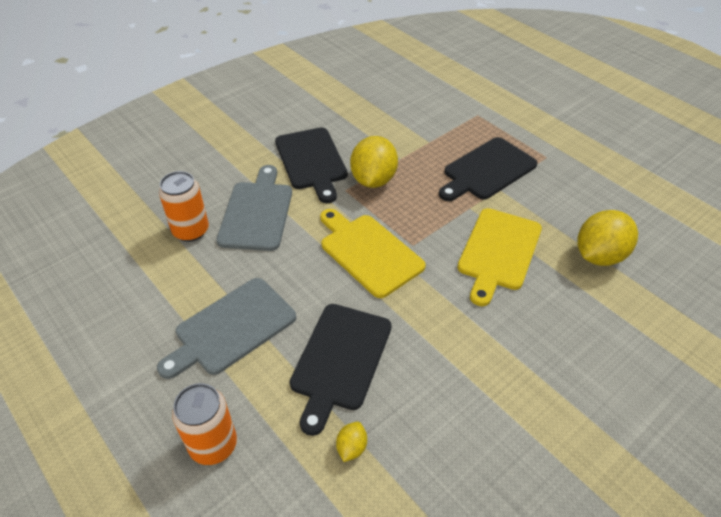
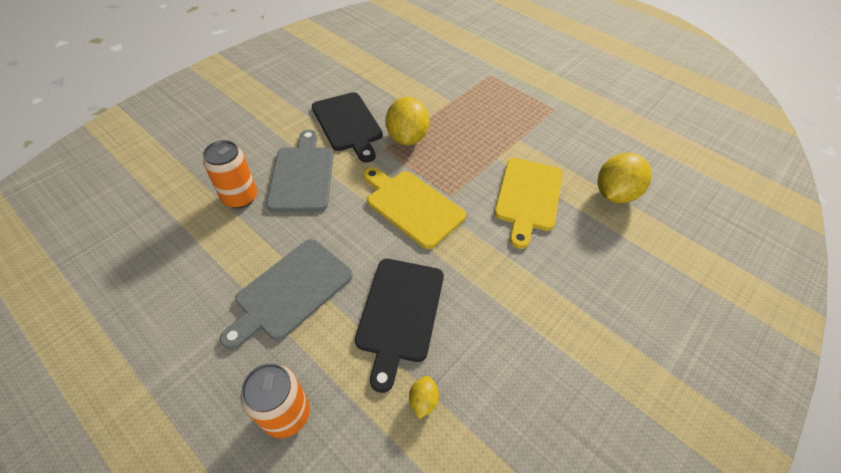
camera: 10 degrees left, 5 degrees up
(487, 170) = (506, 123): black cutting board -> none

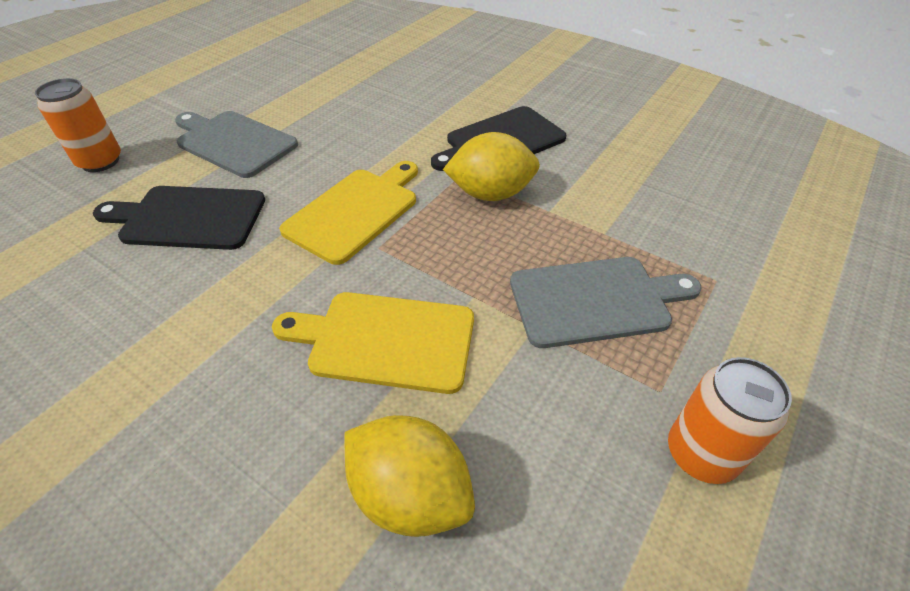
camera: 85 degrees right, 5 degrees down
(240, 197) = (359, 93): orange can -> orange can (701, 454)
(302, 175) = (398, 123): grey cutting board -> grey cutting board (595, 300)
(423, 400) = (73, 245): yellow lemon -> none

